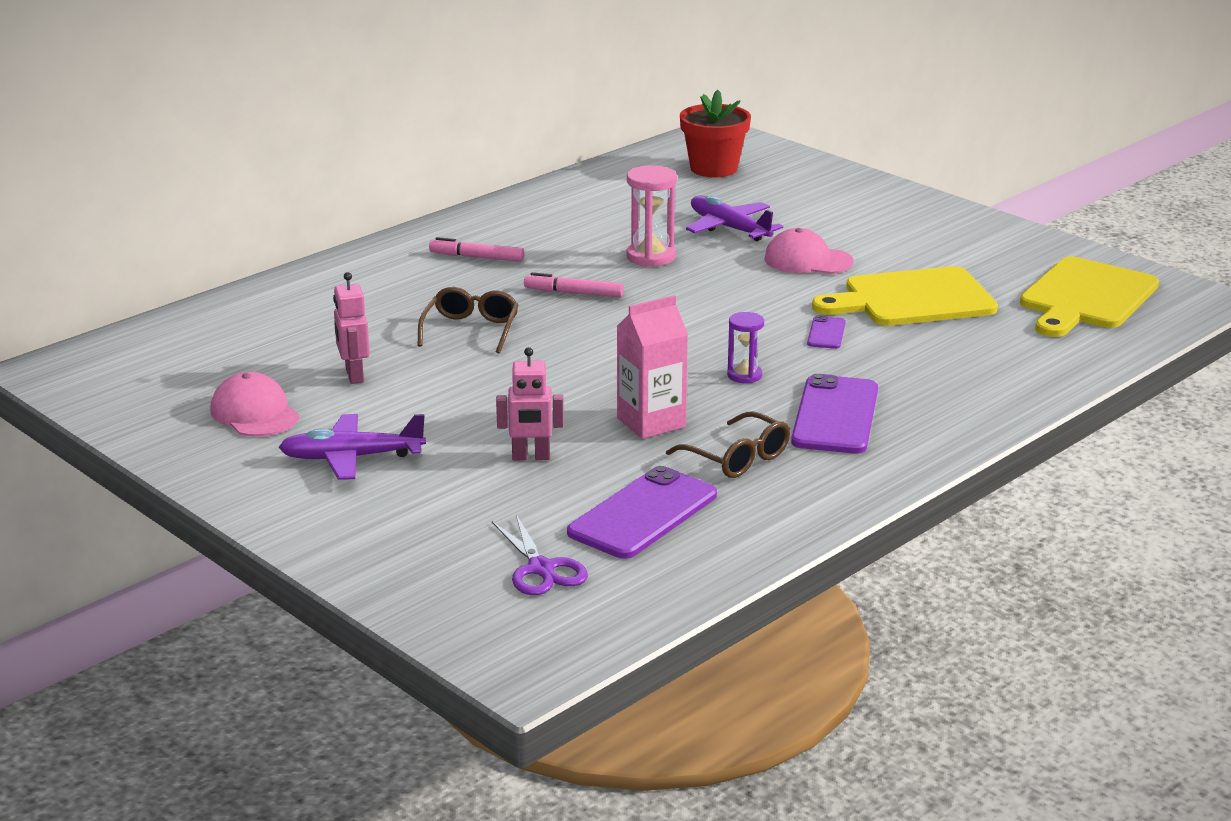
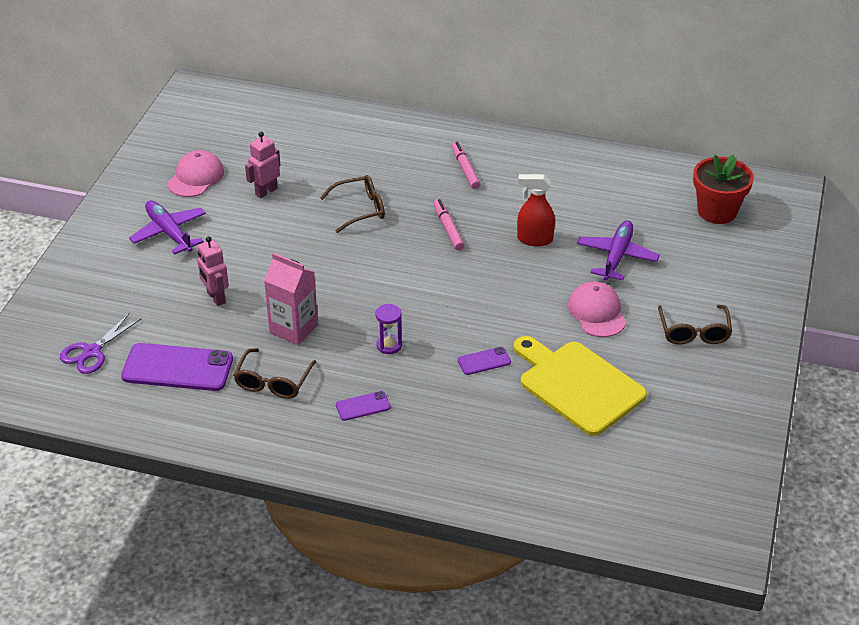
camera: 60 degrees right, 15 degrees up
(651, 257) = (534, 239): pink hourglass -> red spray bottle
(835, 415) = (363, 406): purple phone -> purple phone, size x0.48
(886, 228) = (694, 332): none -> brown glasses
(1085, 297) = (665, 477): yellow cutting board -> none

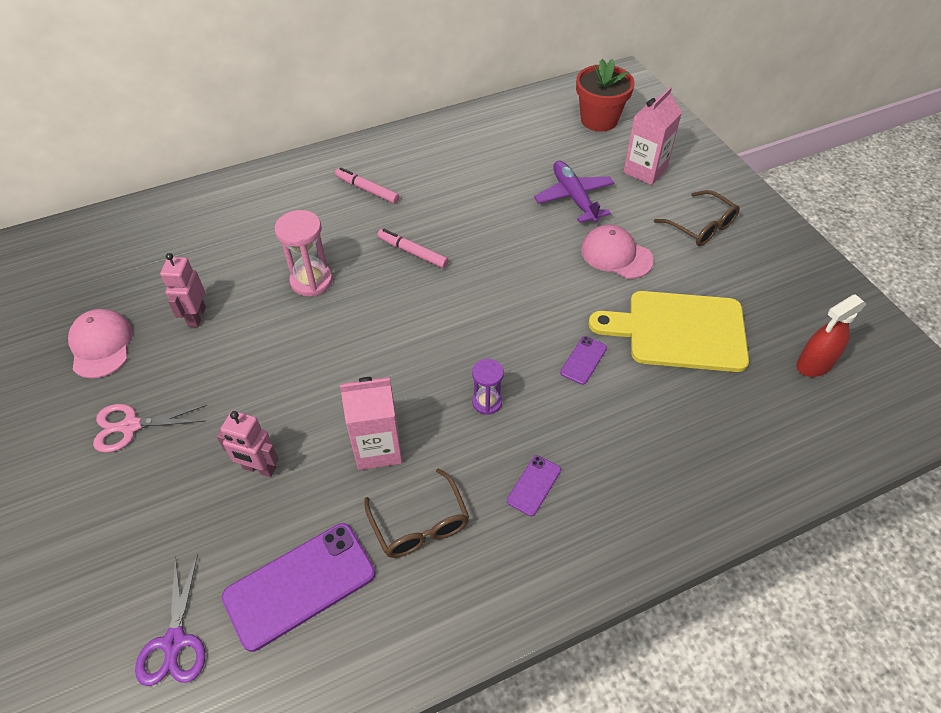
camera: 40 degrees left, 10 degrees up
(169, 233) = (131, 426): purple plane -> pink scissors
(359, 209) = (311, 281): brown glasses -> pink hourglass
(534, 239) = (495, 220): red spray bottle -> red spray bottle (814, 365)
(704, 269) = (645, 170): none -> pink carton

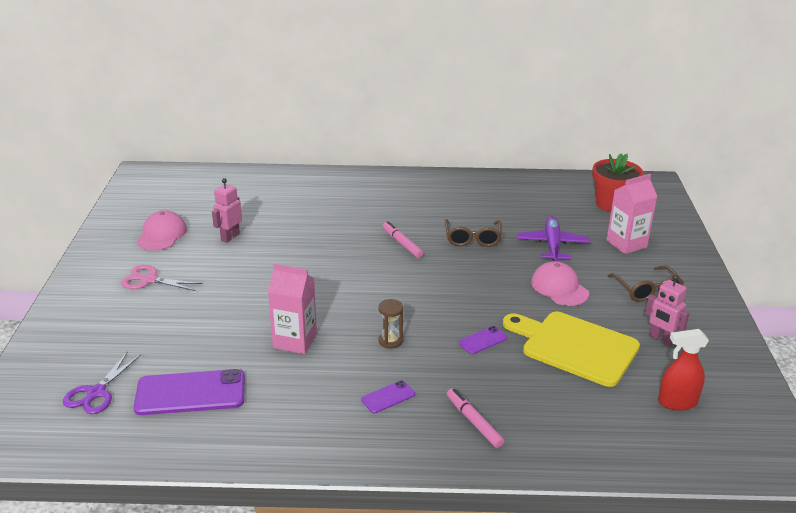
camera: 25 degrees right, 20 degrees down
(259, 468) = (210, 326): pink robot -> pink robot (661, 339)
(311, 281) = (319, 239): pink hourglass -> none
(367, 190) = (396, 200): pink marker -> pink marker (474, 422)
(420, 524) = (292, 390): brown glasses -> brown glasses (472, 238)
(487, 402) = (390, 341): purple hourglass -> brown hourglass

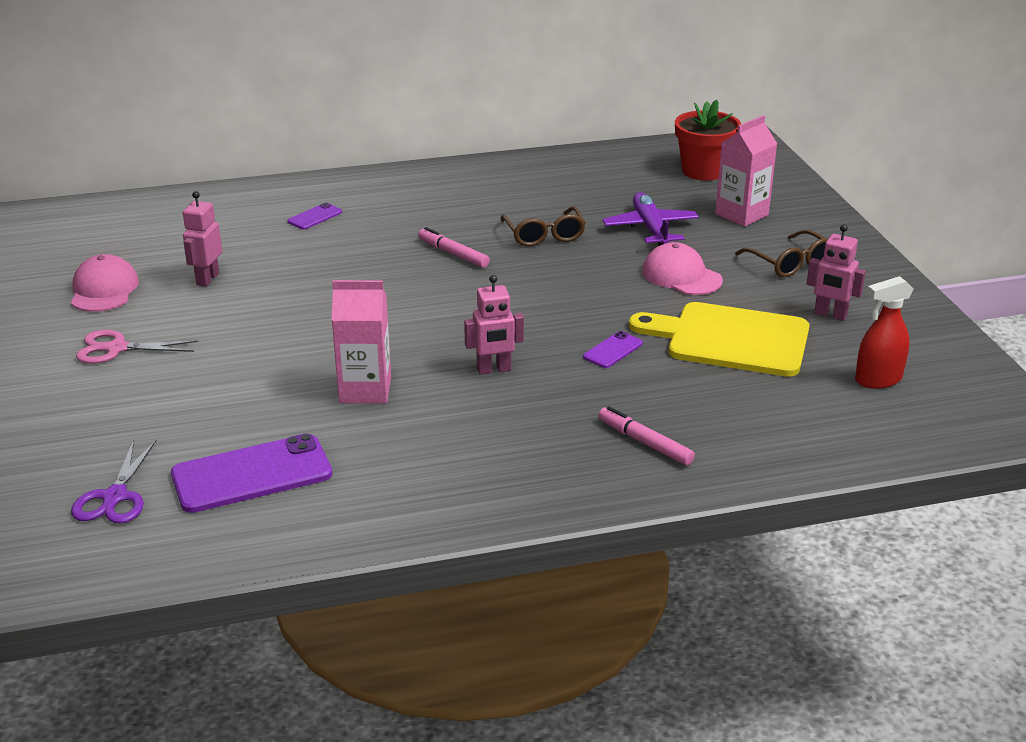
camera: 15 degrees left, 0 degrees up
(388, 397) = (522, 434): purple phone -> purple phone (315, 217)
(390, 341) = (494, 370): brown hourglass -> pink robot

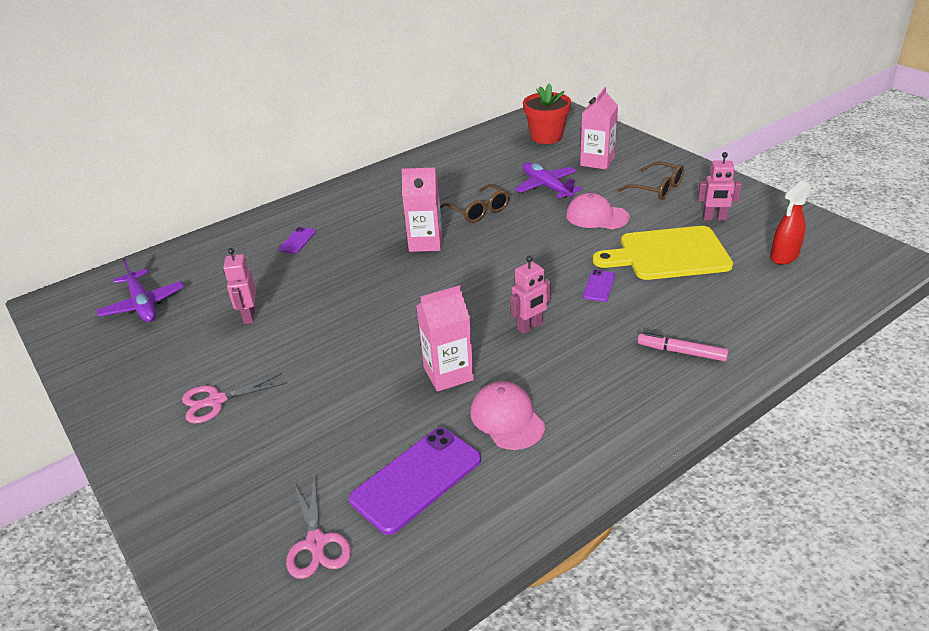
camera: 20 degrees left, 5 degrees up
(104, 290) = (167, 351): pink cap -> pink cap (507, 418)
(112, 240) = (143, 304): none -> purple plane
(115, 497) = (316, 543): purple scissors -> pink scissors
(453, 254) = (425, 242): pink marker -> pink carton

